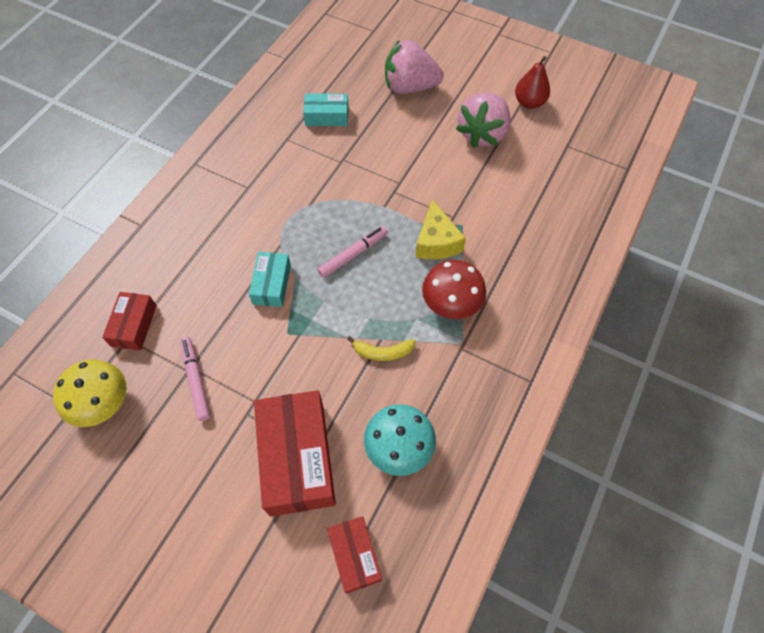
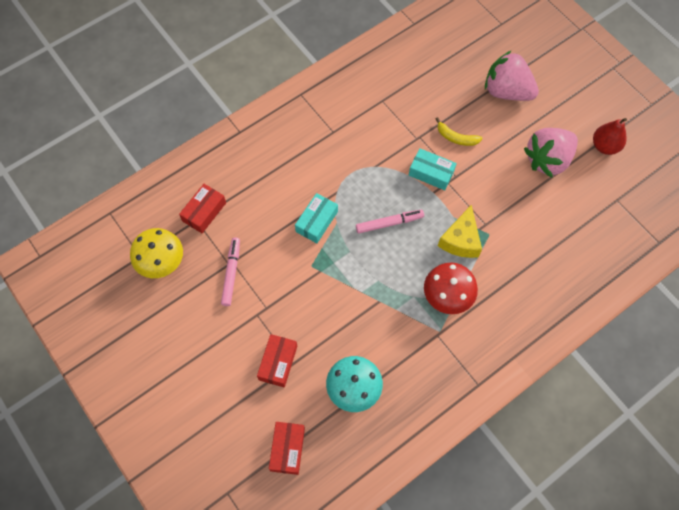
camera: 25 degrees right, 5 degrees up
(297, 458) = (278, 363): red box -> red box, size x0.54
(327, 116) = (423, 92): turquoise box -> turquoise box (431, 173)
(383, 352) = (376, 312): yellow banana -> yellow banana (456, 138)

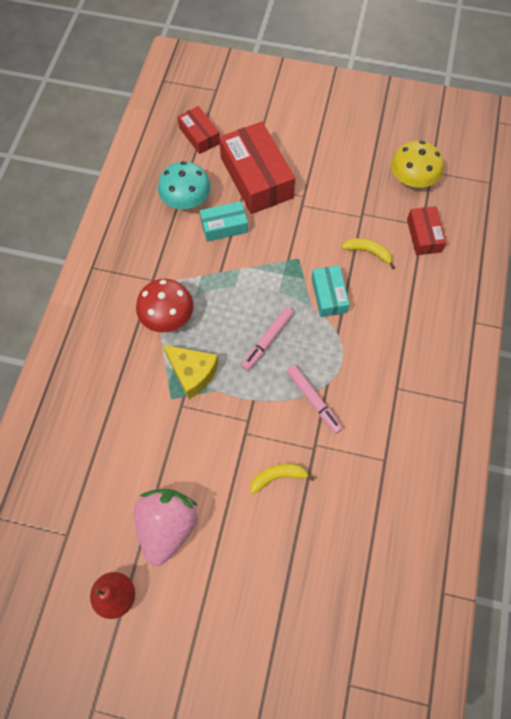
camera: 140 degrees right, 0 degrees up
(231, 273) = (353, 209): pink marker -> pink marker (313, 400)
(256, 231) = (368, 252): none -> yellow banana
(278, 363) = (256, 177): red box -> red box, size x1.84
(431, 173) = (271, 418): turquoise box -> turquoise box (224, 226)
(461, 240) = (192, 373): yellow cheese -> yellow cheese turned 150 degrees clockwise
(506, 91) = (270, 582): pink strawberry -> none

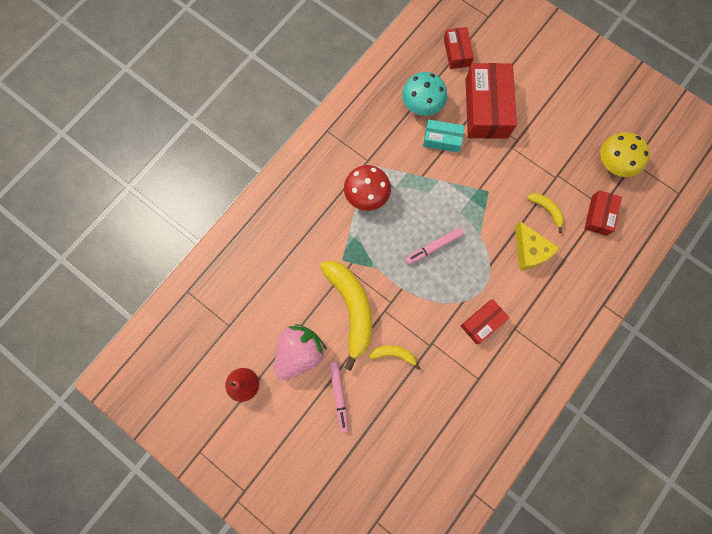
camera: 25 degrees right, 10 degrees up
(192, 373) = (366, 247): yellow cheese -> yellow cheese (530, 251)
(206, 448) = (351, 308): none -> yellow banana
(313, 400) = (446, 309): pink marker -> pink marker (339, 395)
(329, 295) = (498, 232): turquoise box -> none
(359, 397) = (482, 322): none -> red box

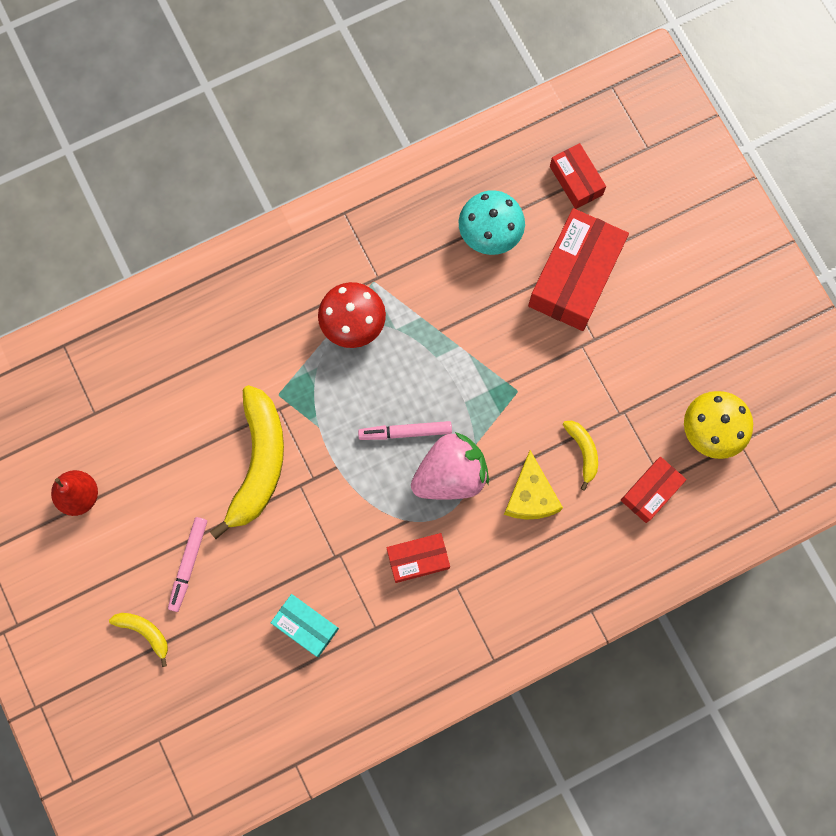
camera: 25 degrees right, 0 degrees up
(300, 353) = (166, 488): pink strawberry -> pink strawberry (450, 475)
(394, 354) = (283, 546): yellow banana -> yellow banana (144, 632)
(442, 139) = (492, 293): turquoise box -> turquoise box (306, 626)
(457, 52) = (576, 180): red box -> red box turned 45 degrees counterclockwise

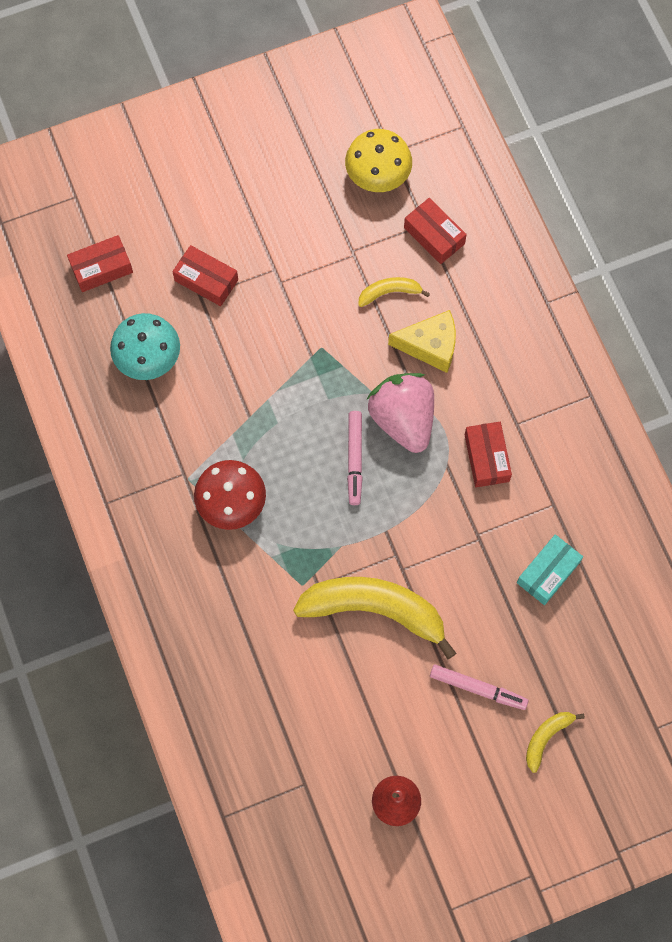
camera: 85 degrees left, 5 degrees down
(575, 277) = (206, 280): red box -> red box, size x0.54

